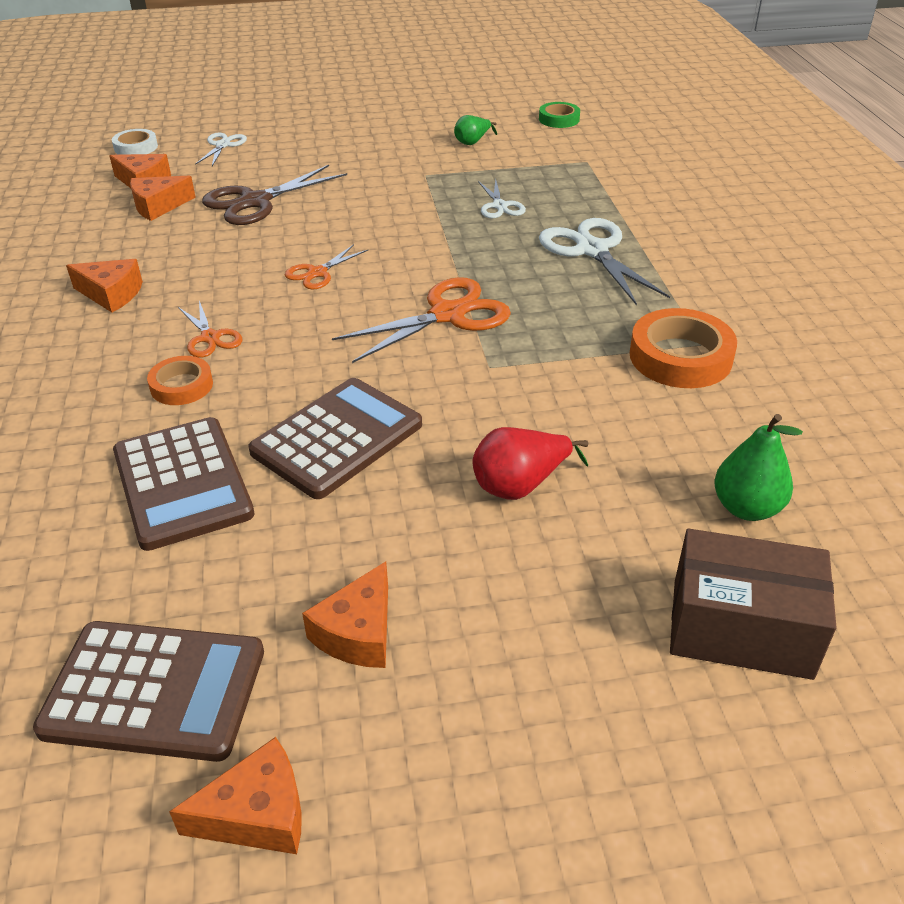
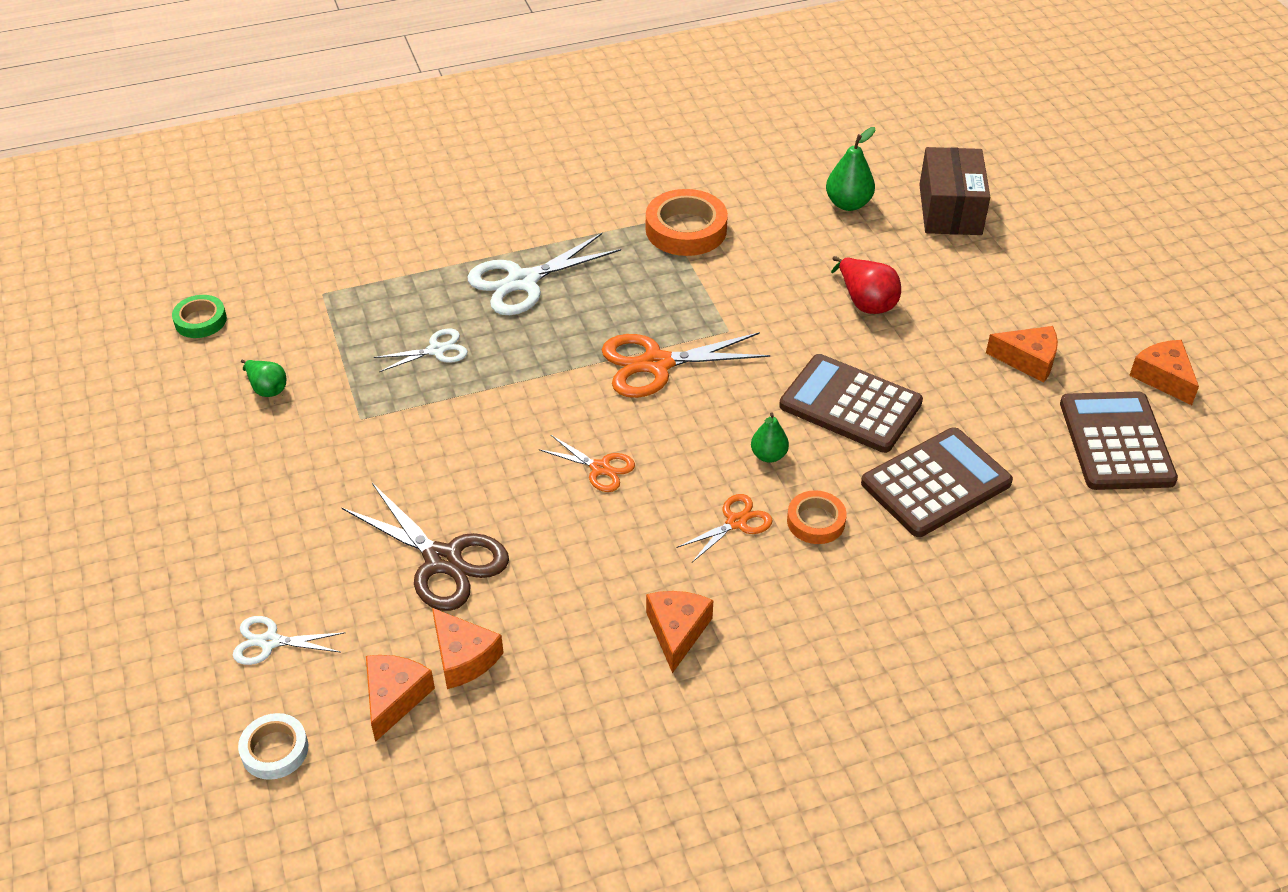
camera: 100 degrees left, 5 degrees up
(286, 368) = (768, 455): none -> green pear
(447, 315) = (656, 364): orange scissors -> orange scissors turned 60 degrees counterclockwise

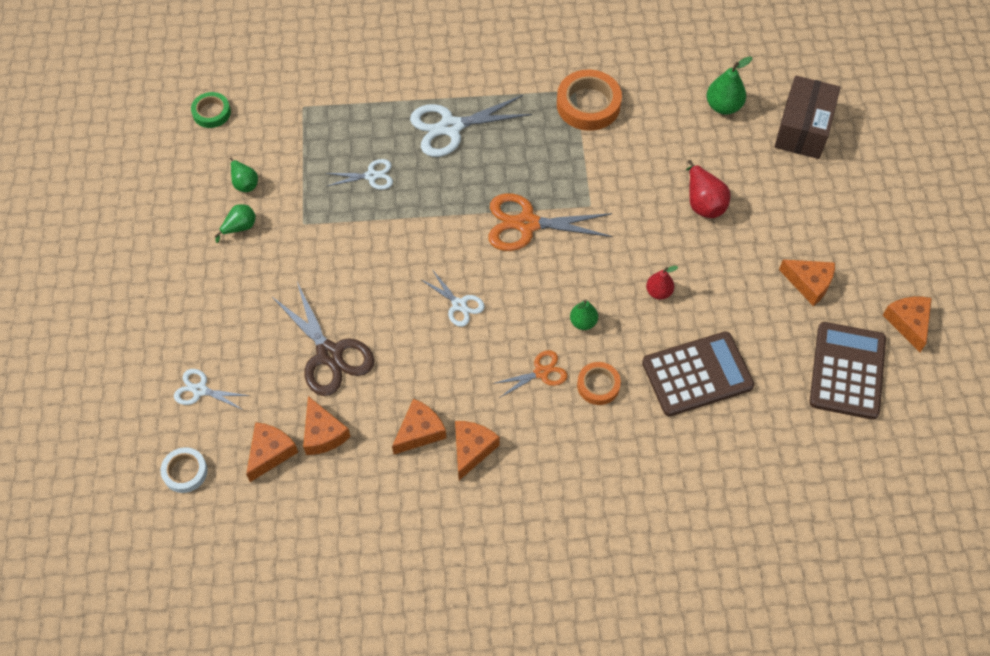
camera: 15 degrees right, 15 degrees up
(274, 439) = (240, 227): none -> green pear
(598, 625) = (419, 431): none -> orange cheese
(600, 468) = (459, 305): orange scissors -> white scissors
(850, 404) = (658, 292): brown calculator -> red pear

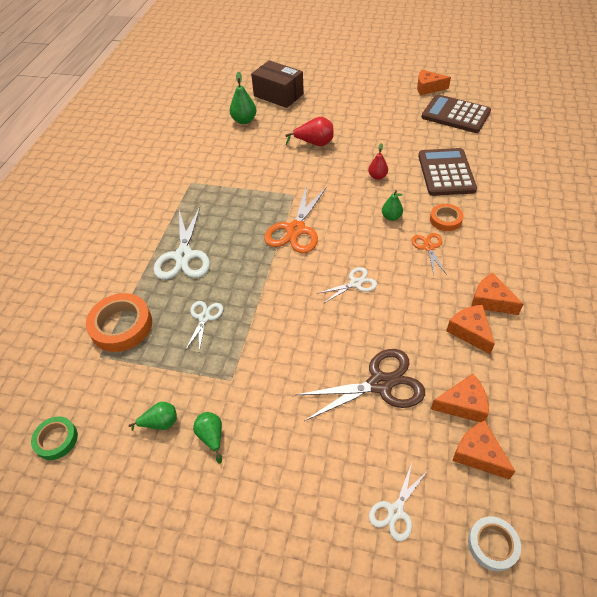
camera: 70 degrees left, 10 degrees down
(588, 104) = (207, 178): orange tape -> orange tape (121, 326)
(809, 283) = (391, 115): orange cheese -> none

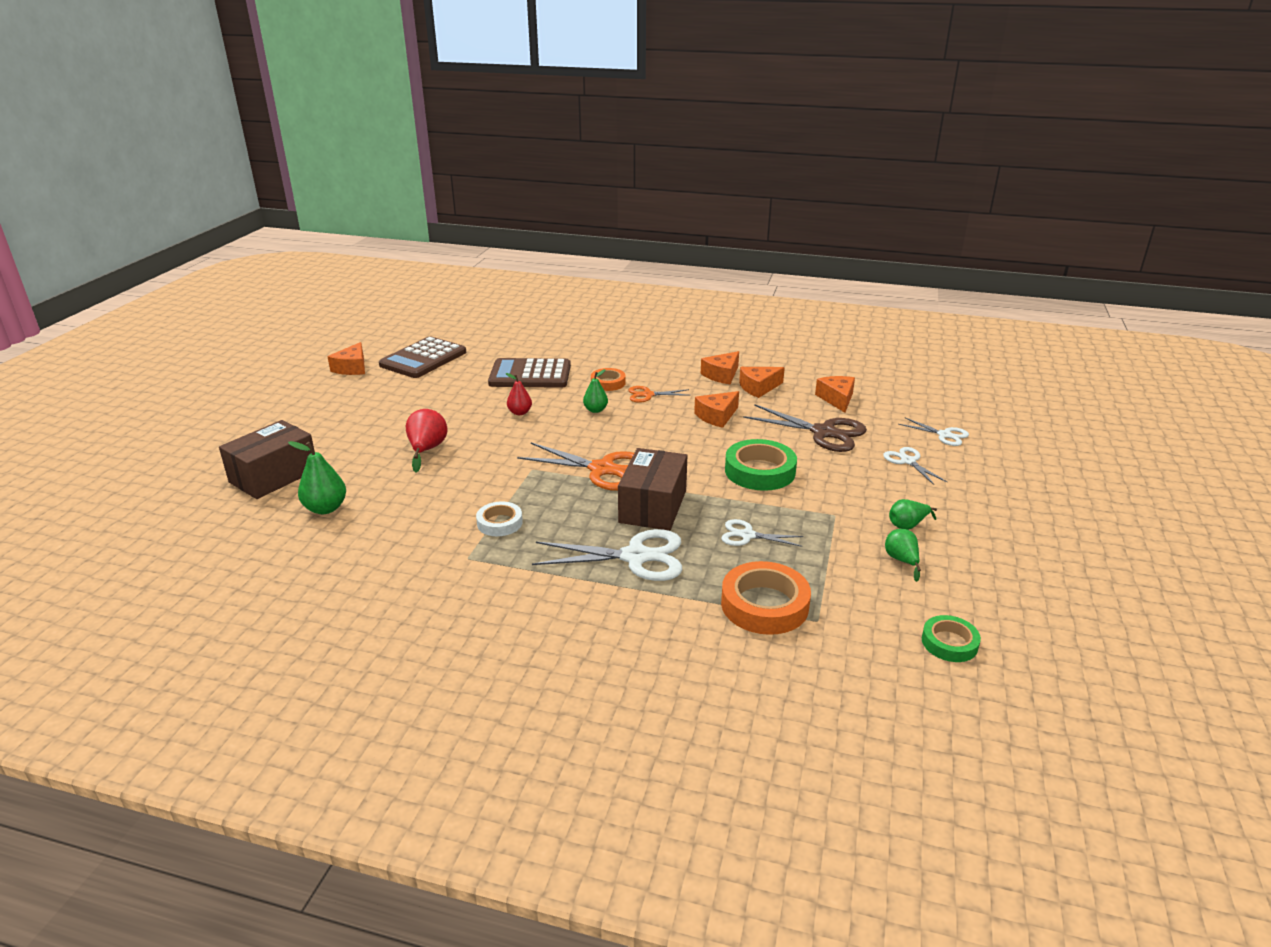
camera: 90 degrees left, 20 degrees down
(245, 261) = (653, 506): none -> brown box
(300, 328) = (760, 471): none -> green tape
(355, 283) = (696, 437): white scissors -> white scissors (908, 461)
(380, 384) = (823, 432): brown scissors -> brown scissors turned 135 degrees clockwise
(478, 454) = (882, 398): orange cheese -> orange cheese (717, 416)
(492, 545) = (953, 402): white tape -> white tape (499, 523)

